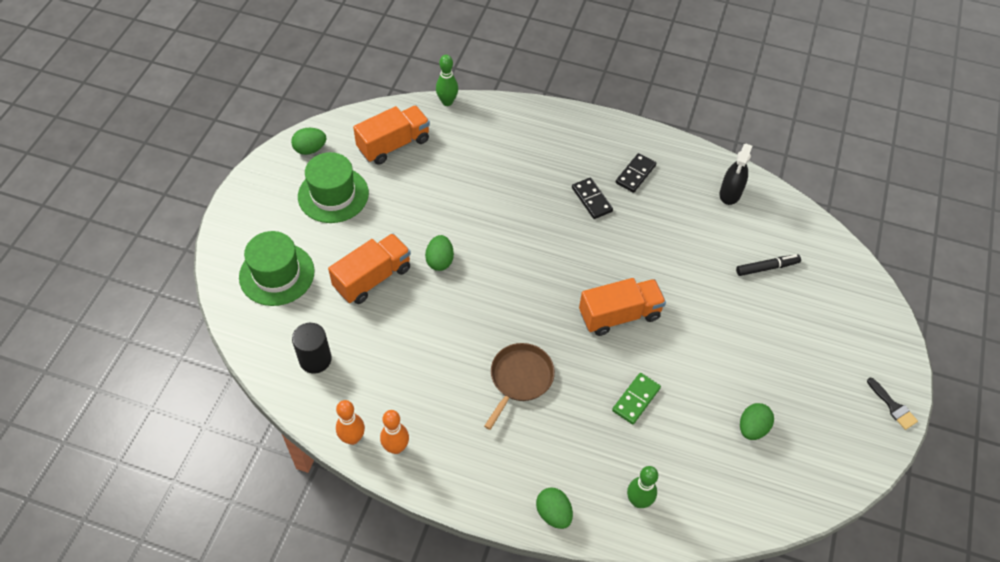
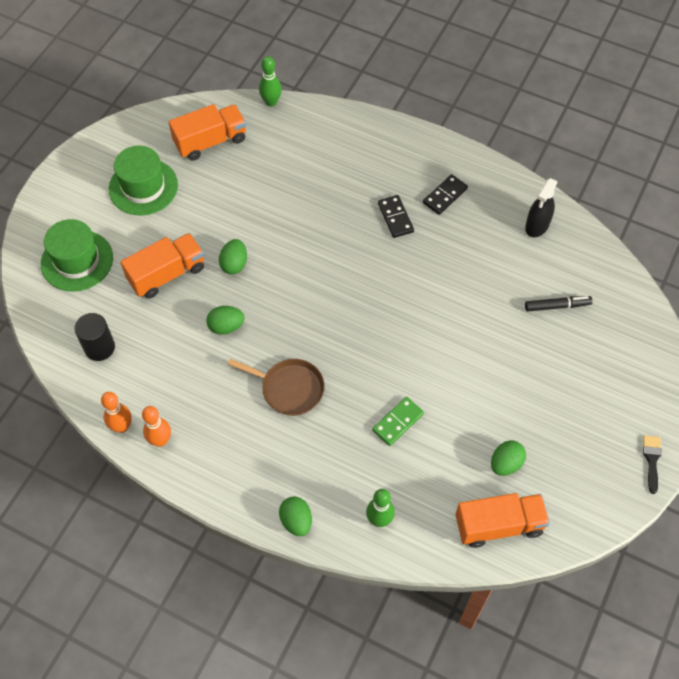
camera: 10 degrees right, 5 degrees up
(310, 149) = (129, 138): green egg -> green egg (226, 326)
(520, 378) = (289, 389): brown pan -> brown pan turned 75 degrees clockwise
(619, 315) = (398, 337): orange truck -> orange truck (498, 525)
(893, 406) = (652, 460): black brush -> black brush turned 150 degrees counterclockwise

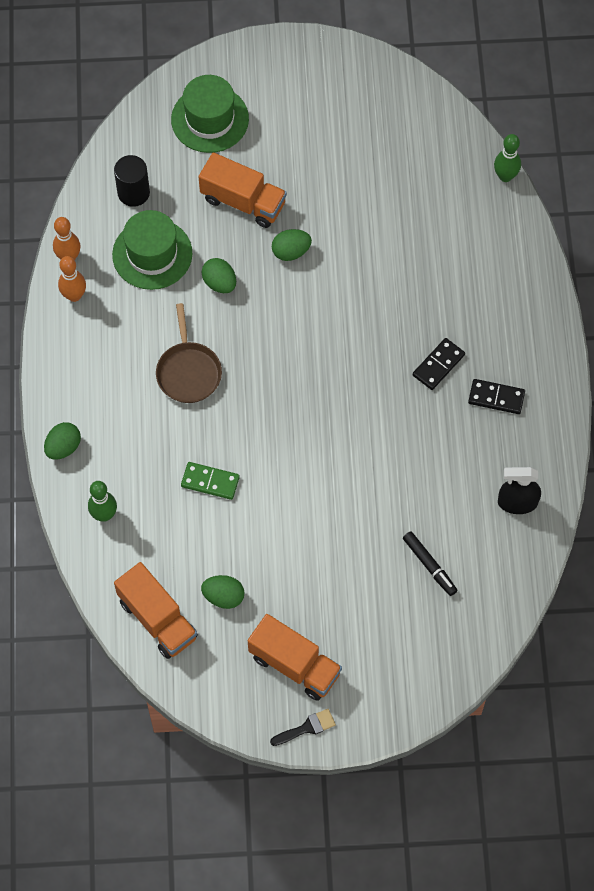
camera: 60 degrees right, 5 degrees up
(143, 187) = (326, 124): green hat -> green hat (152, 254)
(210, 141) = (418, 150): orange truck -> orange truck (294, 665)

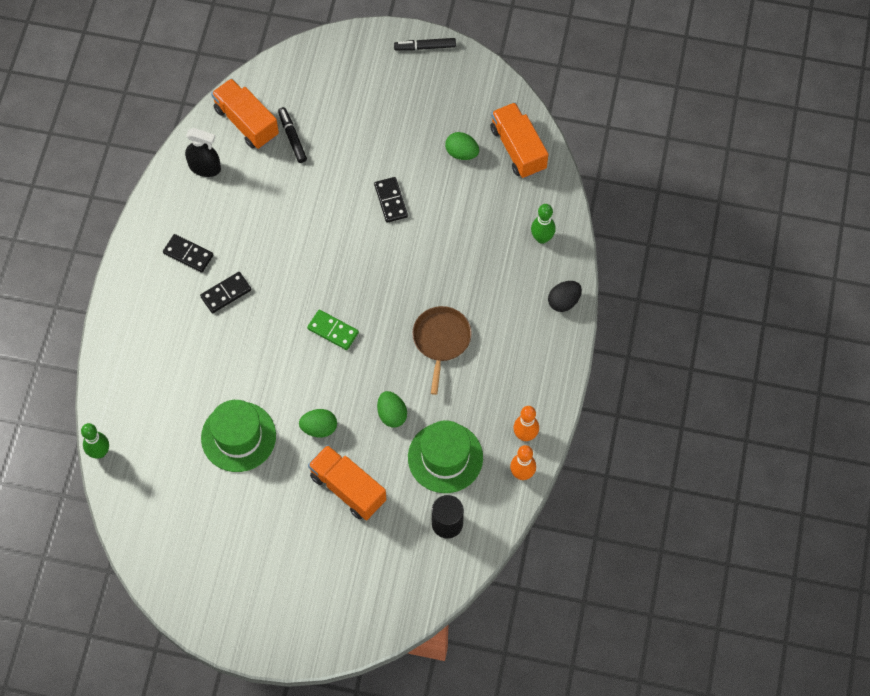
camera: 165 degrees left, 0 degrees up
(63, 447) = (564, 301): green egg -> black egg
(210, 119) = (354, 583): green hat -> green hat (238, 436)
(210, 482) = (448, 243): green domino -> green domino (333, 331)
(289, 516) = (391, 201): none -> black domino
(294, 665) = (421, 92): orange truck -> orange truck (246, 122)
(307, 728) = (425, 47): black brush -> black marker

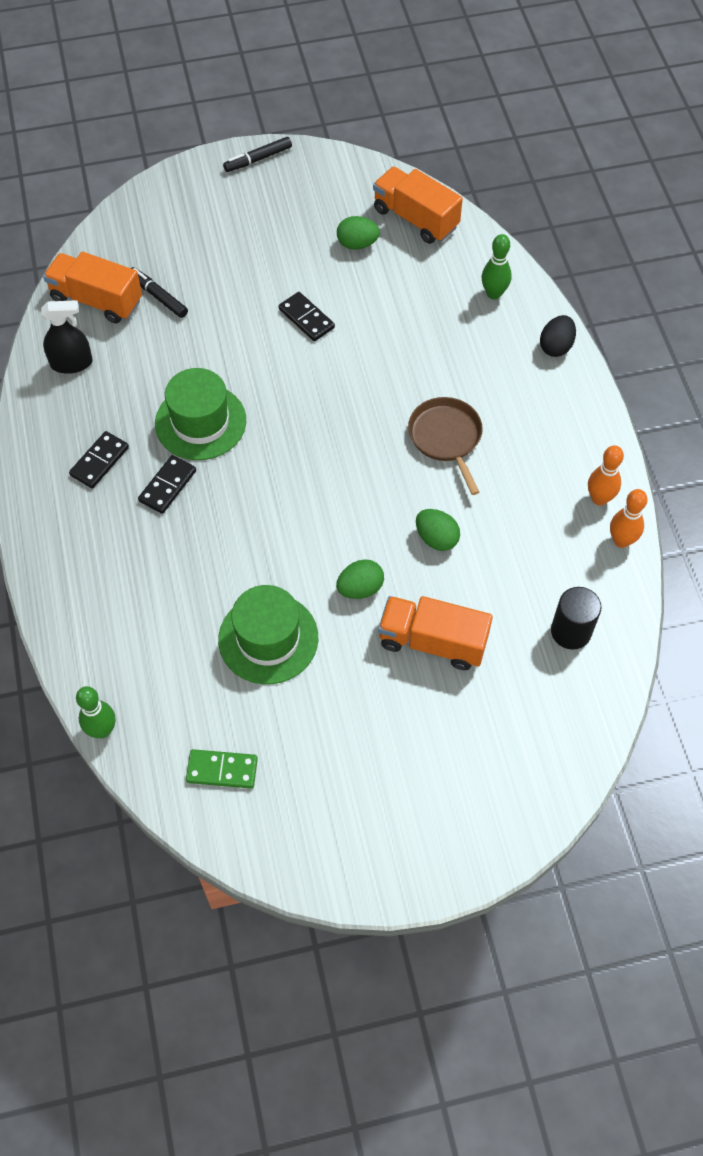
camera: 25 degrees left, 5 degrees down
(188, 254) = (99, 461): black domino -> black domino turned 60 degrees counterclockwise
(333, 331) = (316, 476): green domino -> green domino (222, 770)
(445, 457) = (525, 559): green hat -> green hat (200, 422)

